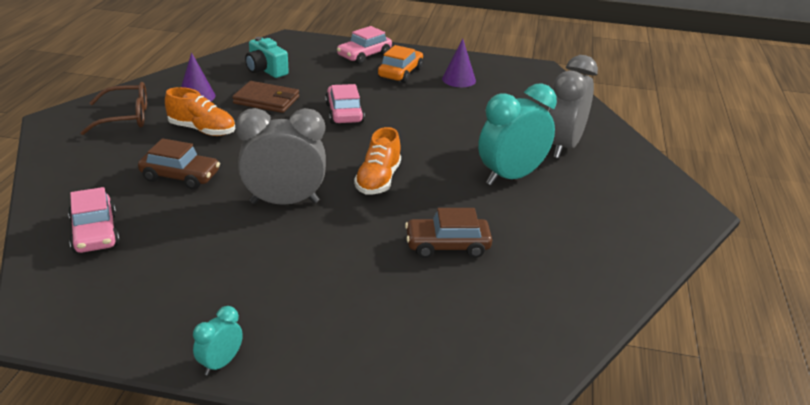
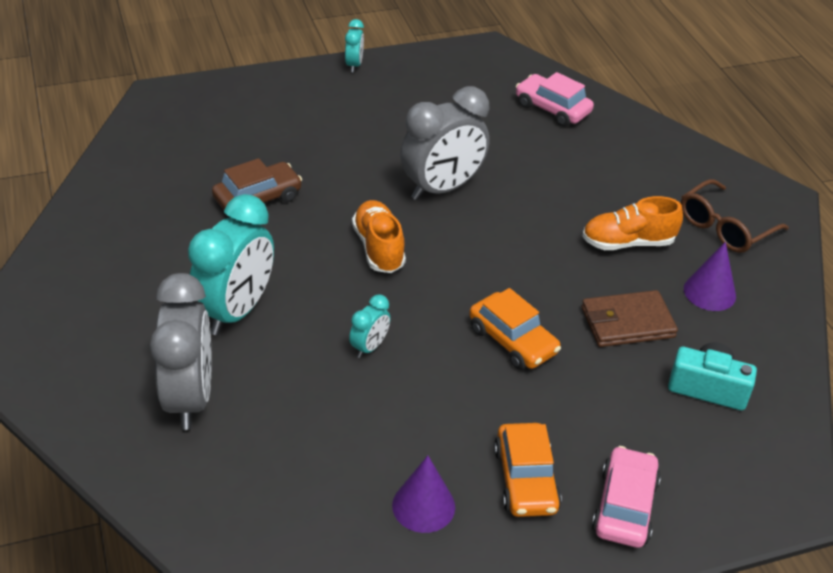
camera: 150 degrees right, 10 degrees up
(180, 176) = (566, 180): brown car -> none
(344, 113) = (513, 340): pink car -> orange car
(434, 135) = (369, 347): none -> turquoise clock

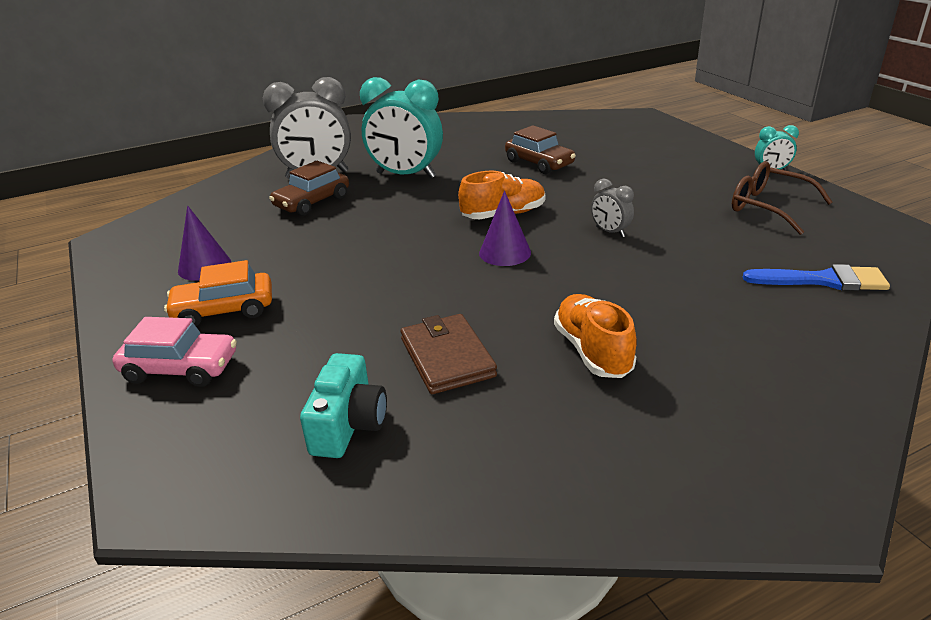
camera: 85 degrees right, 10 degrees down
(279, 404) = (312, 202): none -> brown car
(369, 347) = (378, 225): turquoise clock -> none
(442, 188) = (610, 232): grey clock -> grey clock, size x0.47
(513, 340) = (400, 289): orange car -> none
(552, 109) = (823, 280): pink car -> blue brush
(709, 292) = (527, 424): purple cone -> purple cone (505, 252)
(725, 227) = (682, 439): brown glasses -> brown glasses (769, 207)

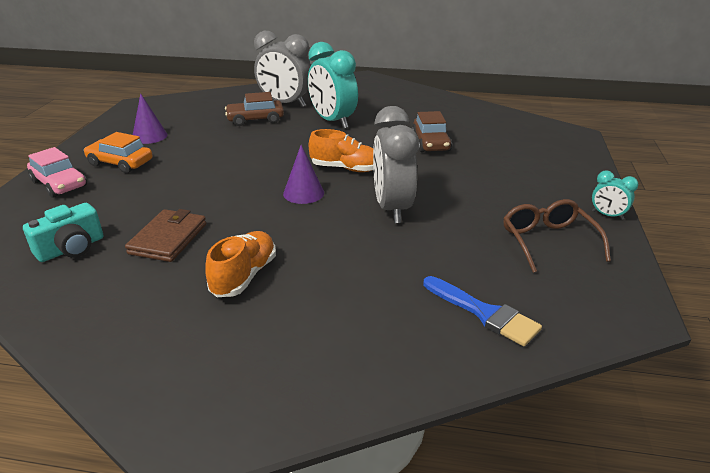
camera: 35 degrees right, 0 degrees up
(610, 232) = (392, 208): grey clock -> grey clock, size x2.15

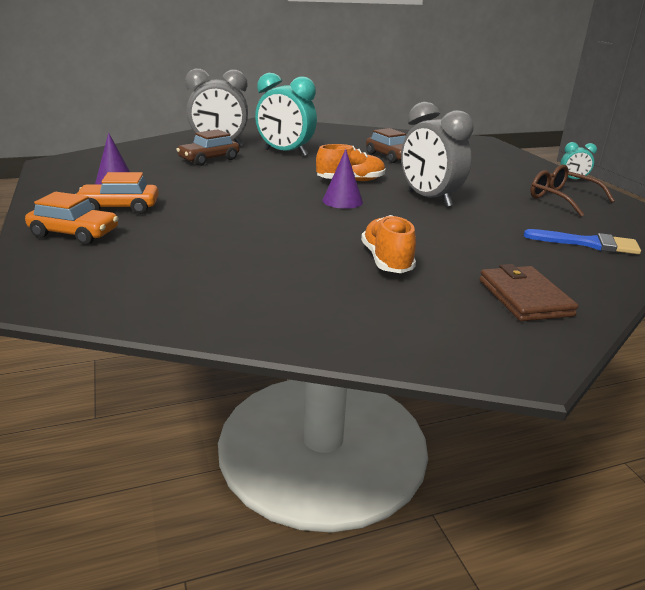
camera: 30 degrees left, 5 degrees down
(59, 184) = (74, 233): pink car -> orange car
(71, 248) = (184, 277): turquoise camera -> none
(168, 239) = (273, 251): brown wallet -> brown wallet (524, 297)

